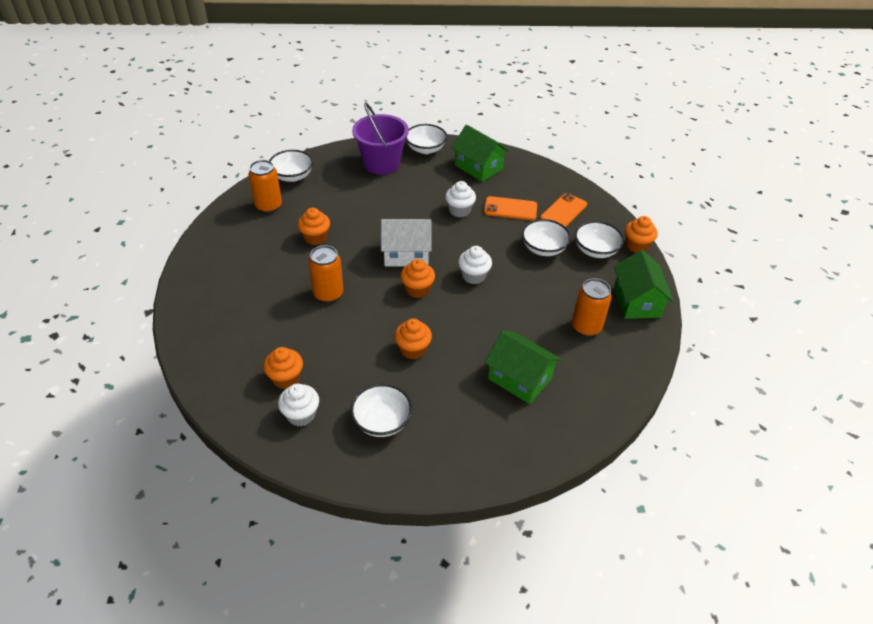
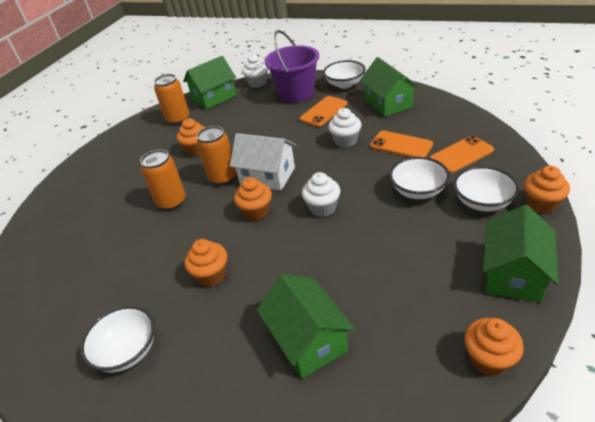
camera: 30 degrees right, 5 degrees down
(286, 378) = (77, 277): orange cupcake -> orange cupcake (488, 359)
(292, 176) = (214, 97): white bowl -> green house
(301, 415) = (61, 320): white cupcake -> white cupcake (257, 83)
(421, 182) = (324, 112): none -> orange phone
(586, 327) = (426, 293): orange can -> orange can (223, 178)

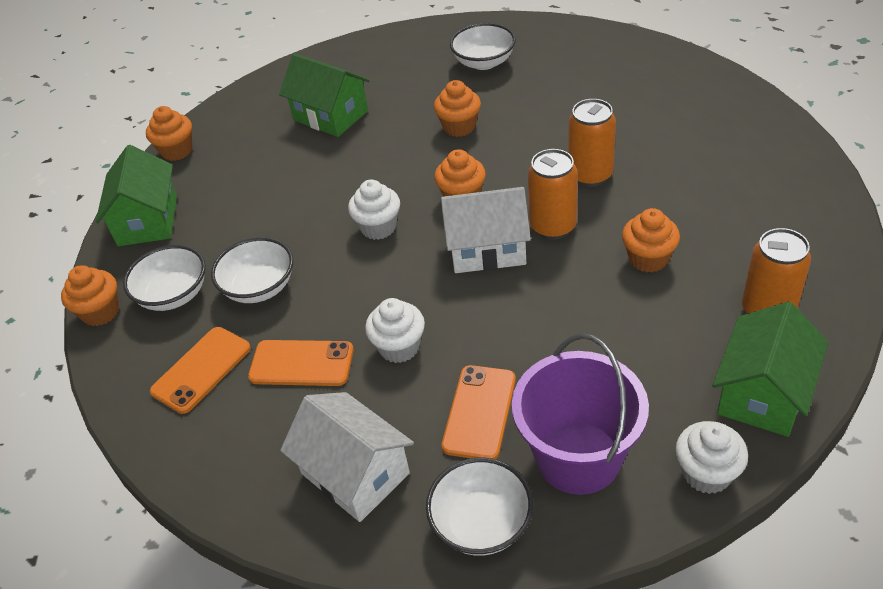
camera: 155 degrees right, 5 degrees up
(388, 103) = (355, 473): green house -> white house

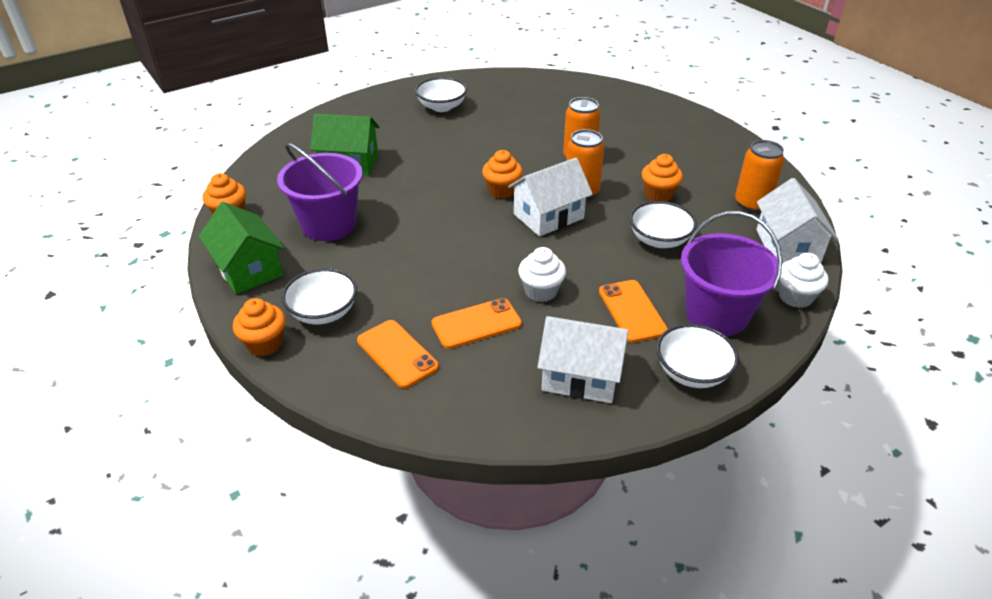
camera: 35 degrees left, 5 degrees down
(201, 370) = (397, 354): orange phone -> orange phone turned 45 degrees counterclockwise
(254, 189) = (329, 224): none -> purple bucket
(259, 287) = (395, 286): white bowl -> white bowl (659, 240)
(378, 227) = (456, 224): white cupcake -> none
(459, 127) = (460, 149): orange cupcake -> none
(762, 393) = (787, 246): green house -> white house

